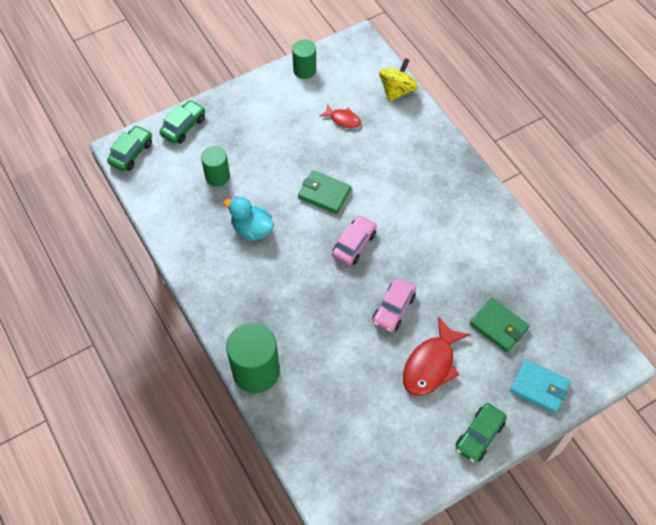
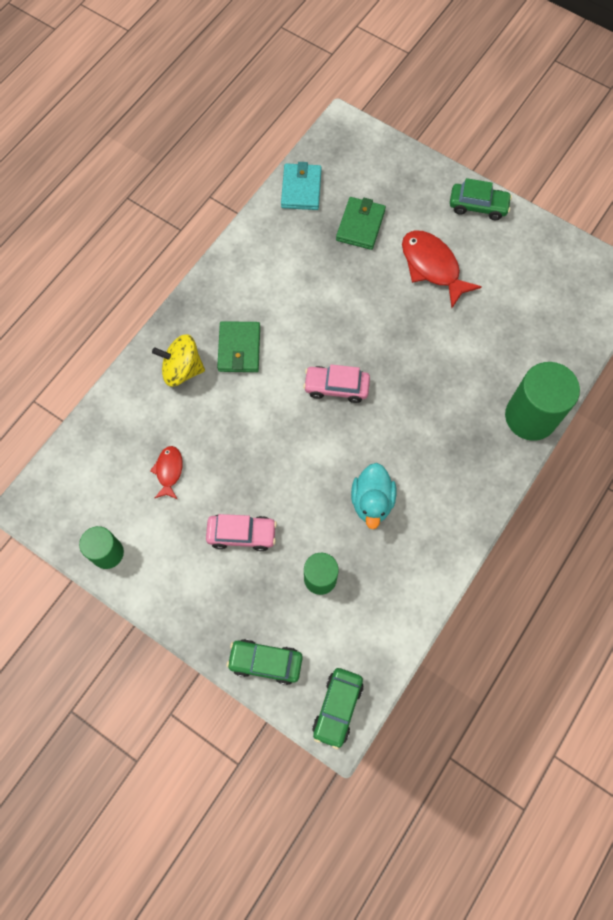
camera: 115 degrees left, 10 degrees up
(131, 153) = (337, 708): green car -> green car turned 75 degrees counterclockwise
(324, 194) = (286, 445): green wallet -> green wallet (239, 348)
(393, 309) = (392, 320): pink car -> pink car (242, 534)
(397, 91) = (97, 428): yellow spinning top -> yellow spinning top (182, 370)
(431, 364) = (432, 267): red fish -> red fish turned 135 degrees counterclockwise
(539, 387) = (404, 176): turquoise wallet -> turquoise wallet (301, 189)

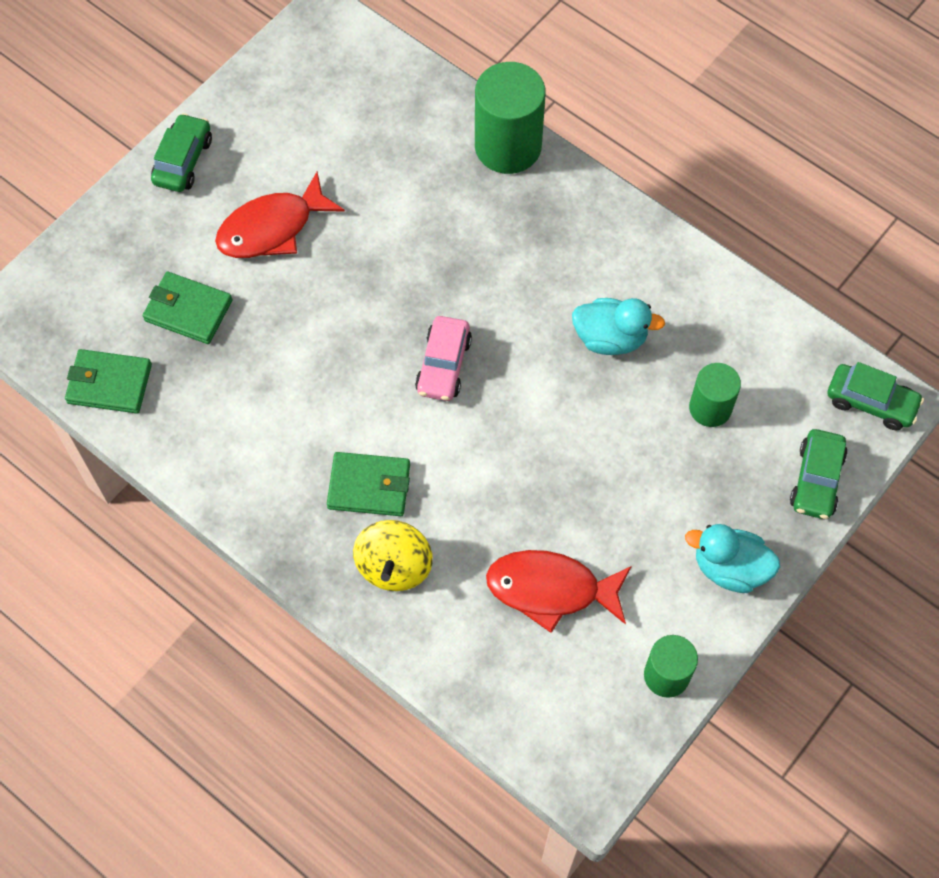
camera: 85 degrees left, 5 degrees down
(169, 471) = (551, 589): red fish -> red fish, size x1.82
(190, 596) = (729, 568): none -> turquoise duck
(242, 534) = (647, 498): pink car -> none
(301, 189) = (109, 384): turquoise wallet -> green wallet

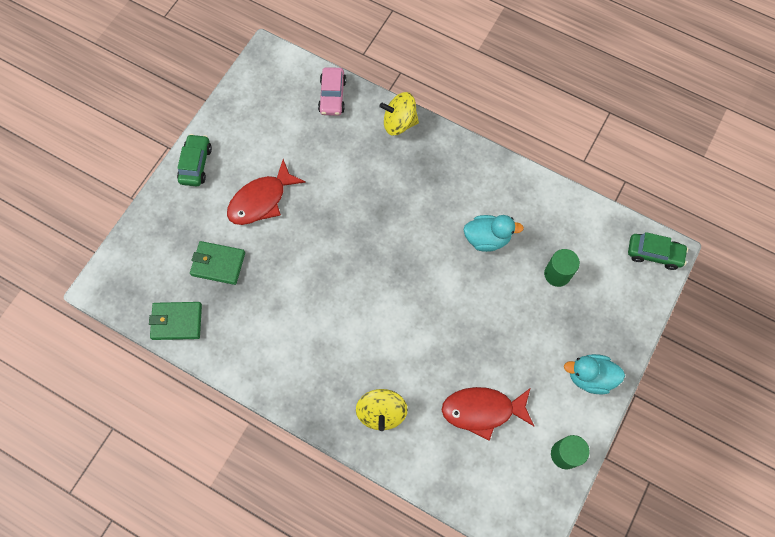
camera: 10 degrees left, 5 degrees up
(369, 486) = (355, 362): green wallet -> none
(443, 365) = (387, 273): pink car -> pink car (332, 96)
(508, 146) = (399, 123): green cylinder -> yellow spinning top
(816, 480) = (631, 310): green car -> none

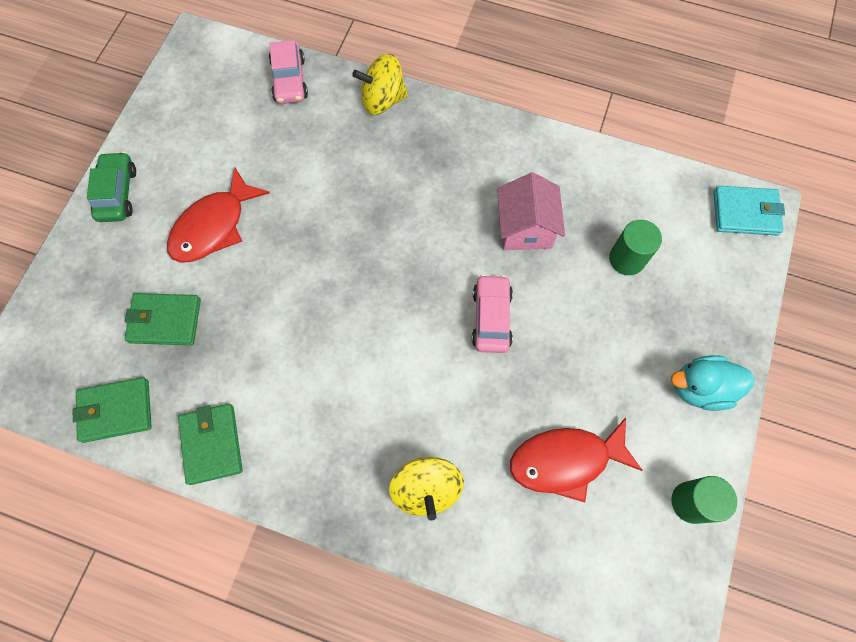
camera: 10 degrees left, 0 degrees up
(239, 356) = (212, 444): none -> green wallet
(449, 301) = (491, 318): none -> pink car
(487, 238) = (525, 228): turquoise duck -> pink house
(654, 254) = (745, 213): green car -> turquoise wallet

